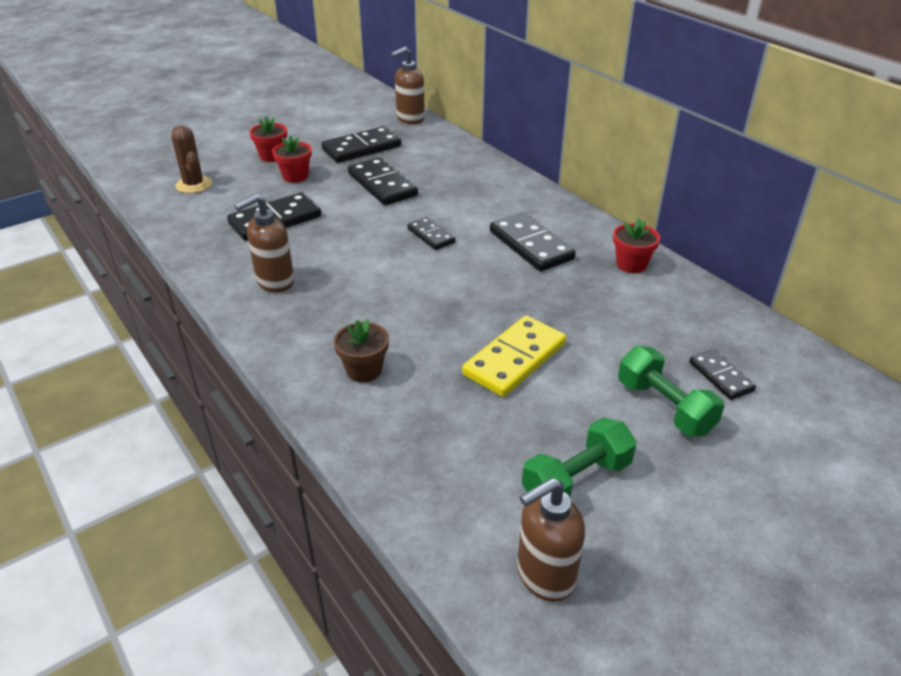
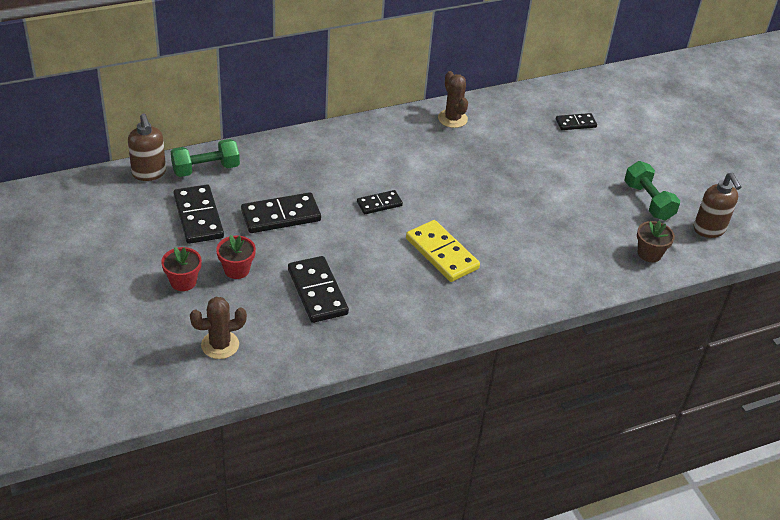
camera: 80 degrees left, 5 degrees up
(274, 282) = (418, 302): brown soap dispenser -> none
(364, 370) = (539, 268): brown flower pot -> brown flower pot (649, 253)
(514, 359) = (542, 198): yellow domino -> yellow domino (441, 253)
(530, 245) = (412, 157): black domino -> none
(631, 264) = (452, 119): red flower pot -> brown cactus
(664, 407) = (597, 152): green dumbbell -> green dumbbell (206, 169)

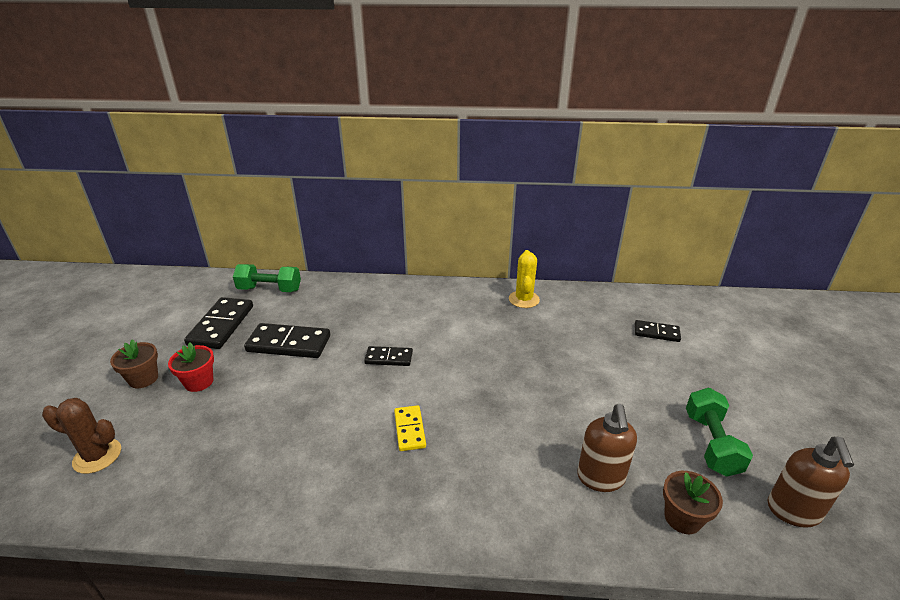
camera: 30 degrees right, 10 degrees down
(149, 173) = (224, 282): brown soap dispenser -> brown soap dispenser (600, 478)
(183, 282) = (143, 379): red flower pot -> brown flower pot
(317, 292) = (245, 430): black domino -> none
(441, 253) = (409, 429): yellow domino -> yellow domino, size x0.58
(452, 119) = (524, 299): brown cactus -> yellow cactus

